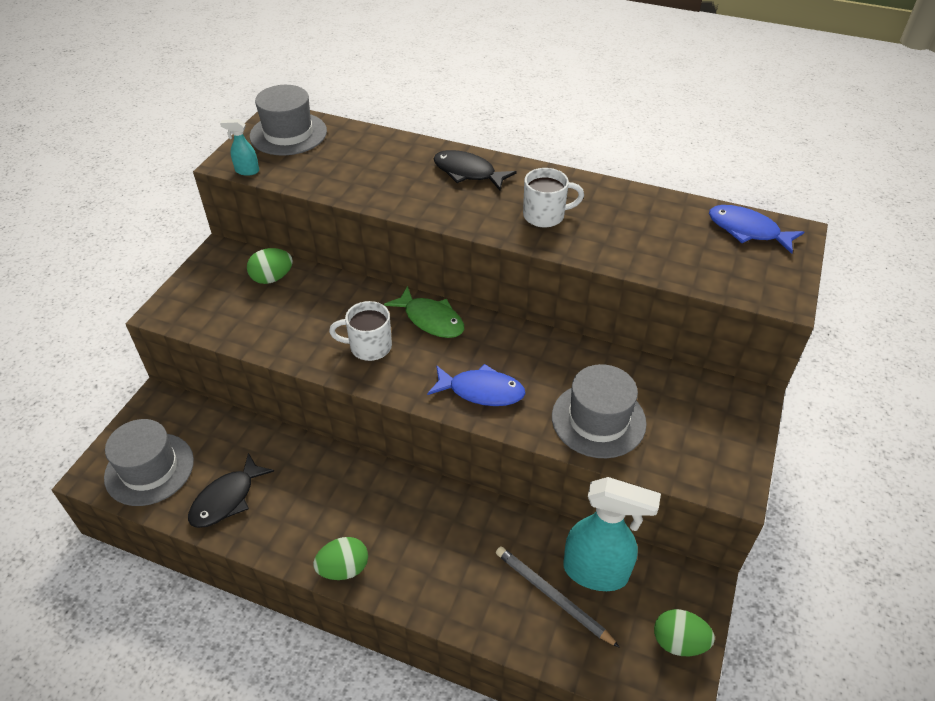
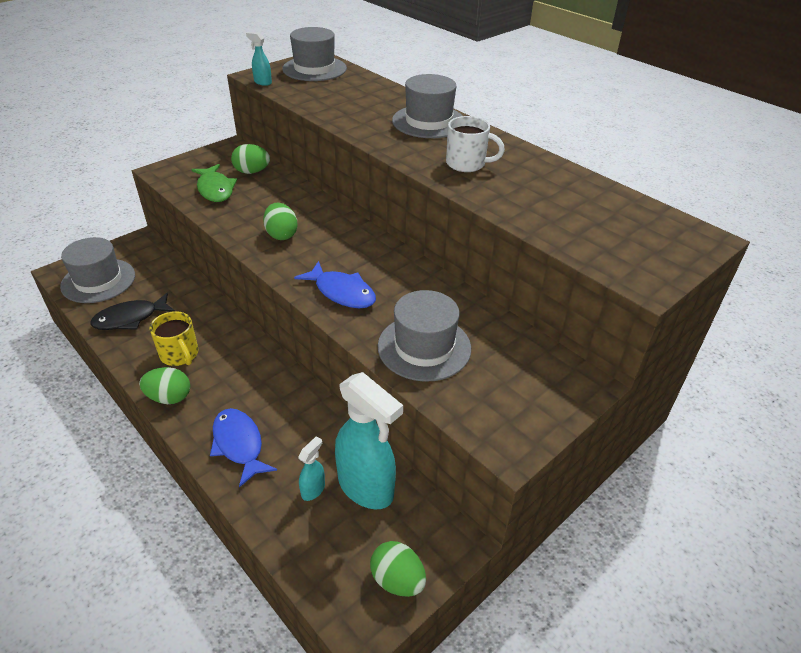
camera: 25 degrees right, 5 degrees down
(316, 517) = (180, 355): none -> yellow mug
(369, 347) = (281, 234): white mug -> green egg
(431, 319) = (345, 232): green fish -> green fish (215, 189)
(468, 173) = (428, 122): black fish -> grey hat
(552, 596) = (313, 489): grey pencil -> turquoise spray bottle
(747, 230) = (654, 223): blue fish -> blue fish (239, 445)

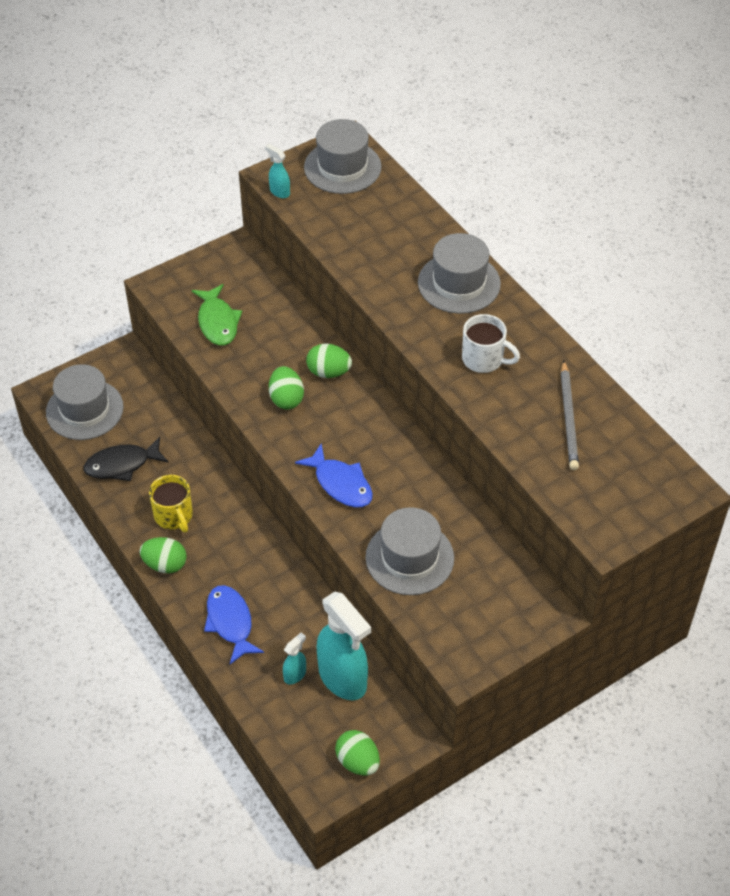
camera: 10 degrees right, 10 degrees up
(252, 172) = (259, 296): green egg -> green egg (328, 372)
(562, 196) = (568, 418): none -> grey pencil

